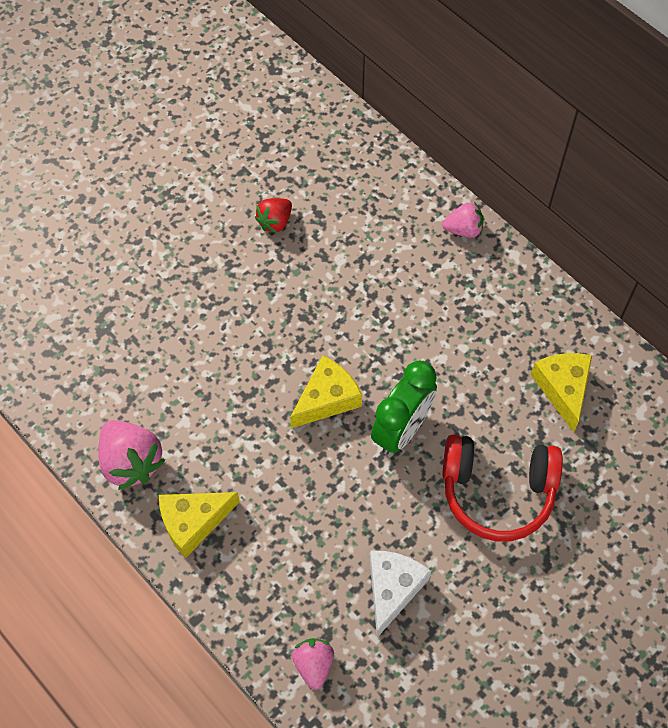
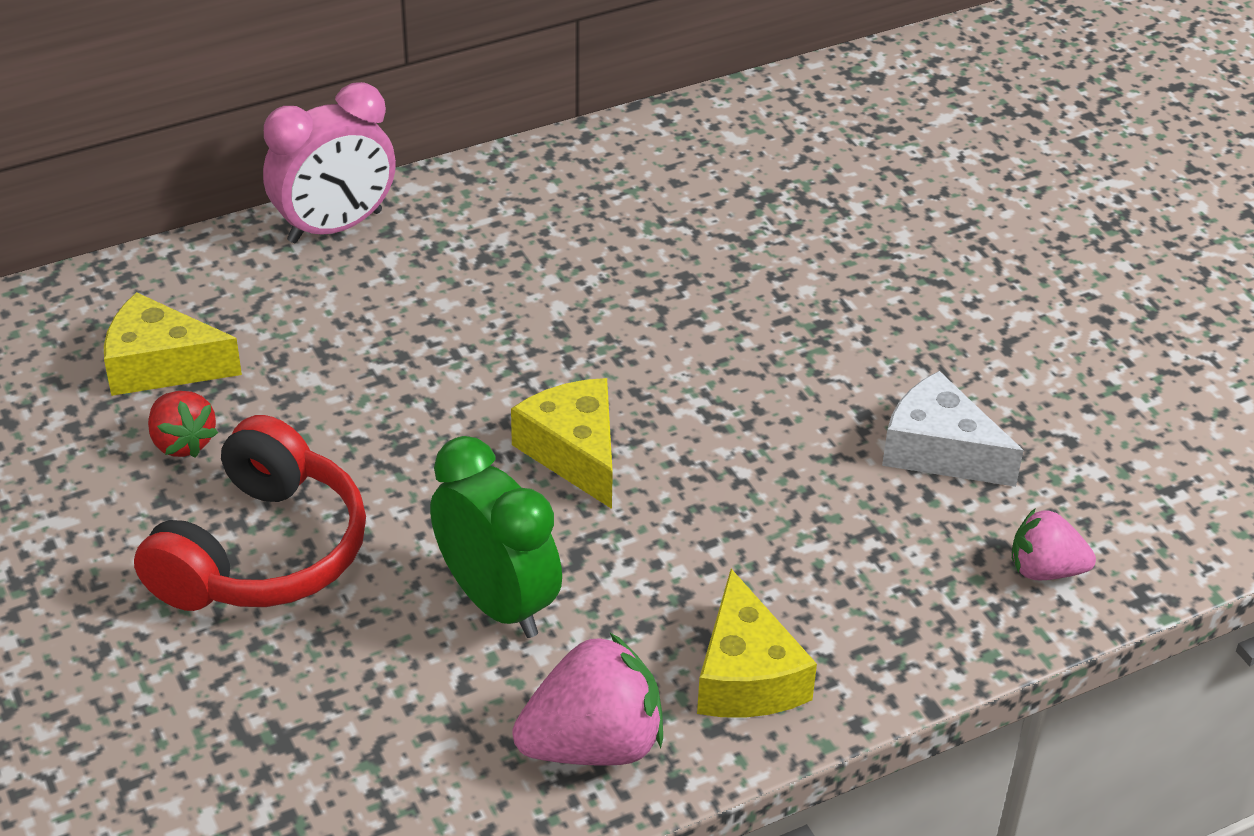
camera: 75 degrees left, 20 degrees down
(401, 430) = (668, 378): green clock -> green clock (497, 602)
(463, 230) = (335, 227): pink strawberry -> pink clock
(497, 492) = (811, 302): red headphones -> red headphones (262, 552)
(563, 389) = (667, 197): yellow cheese -> yellow cheese (161, 365)

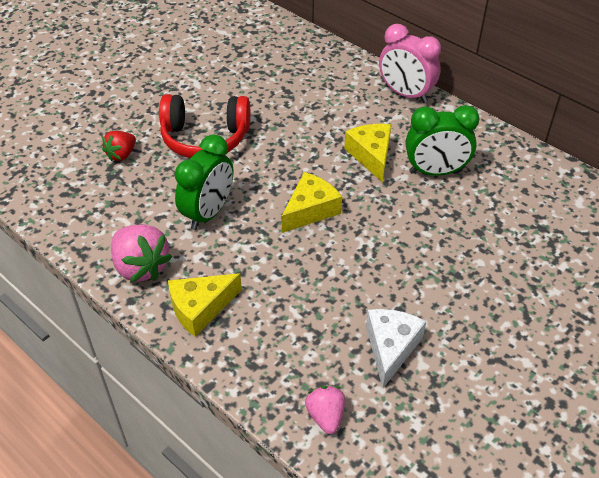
camera: 70 degrees right, 5 degrees up
(161, 365) = (291, 78): yellow cheese -> yellow cheese (371, 155)
(182, 442) = (252, 98): red strawberry -> red strawberry (121, 154)
(571, 263) = (435, 171): none -> green clock

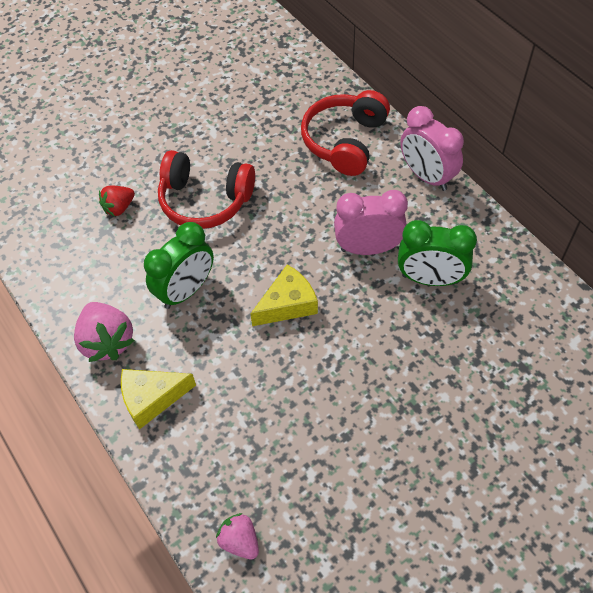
camera: 15 degrees right, 10 degrees up
(323, 76) = (345, 141): none -> red headphones
(325, 416) = (240, 541): pink strawberry -> pink strawberry turned 45 degrees counterclockwise
(371, 155) = (368, 248): yellow cheese -> pink clock
(391, 348) = (324, 478): white cheese -> none

